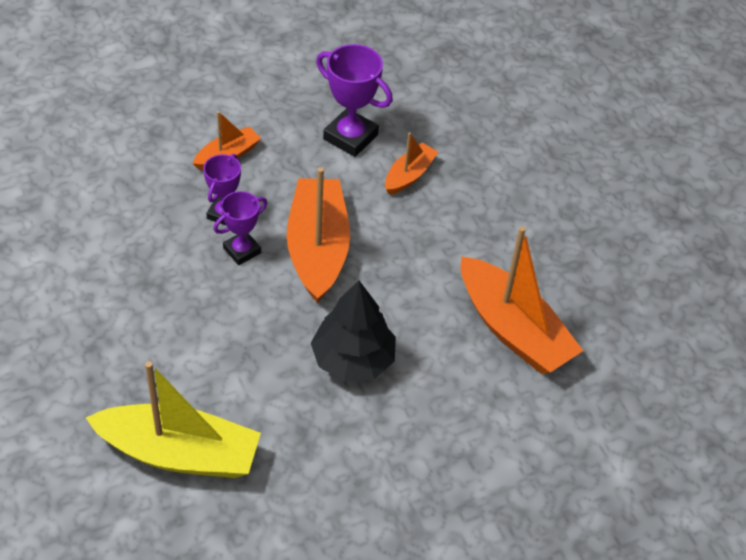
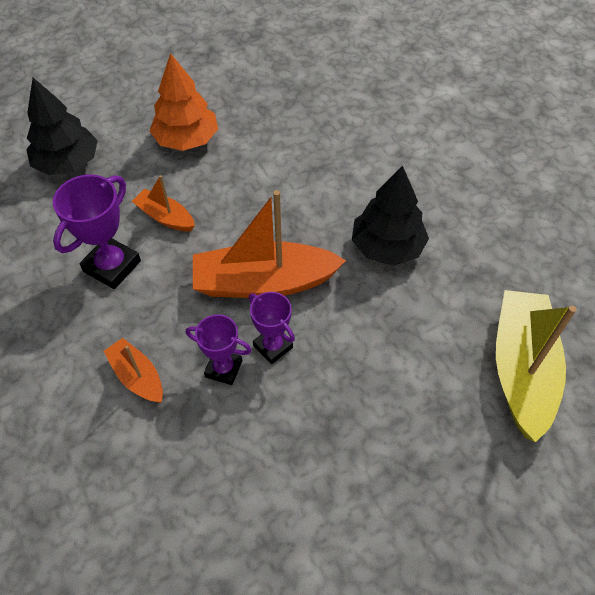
camera: 90 degrees left, 5 degrees up
(487, 101) = (68, 163): none -> black tree
(513, 329) = (334, 145): orange boat -> none
(522, 194) = (186, 140): none -> orange tree

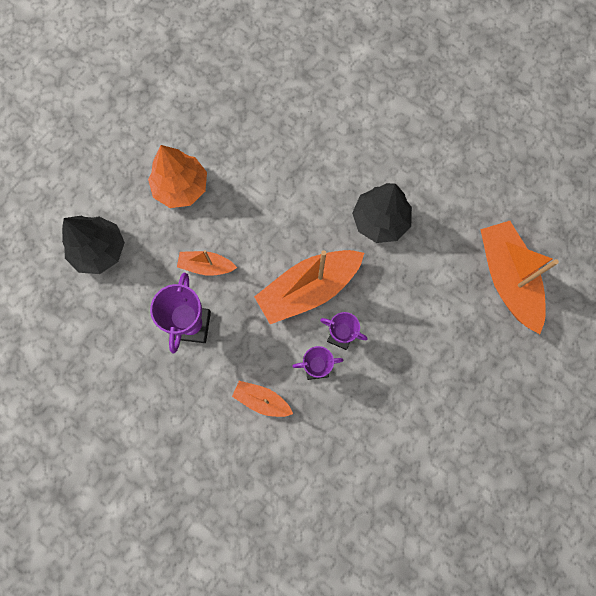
camera: 25 degrees left, 20 degrees up
(521, 369) = (507, 279): yellow boat -> orange boat

